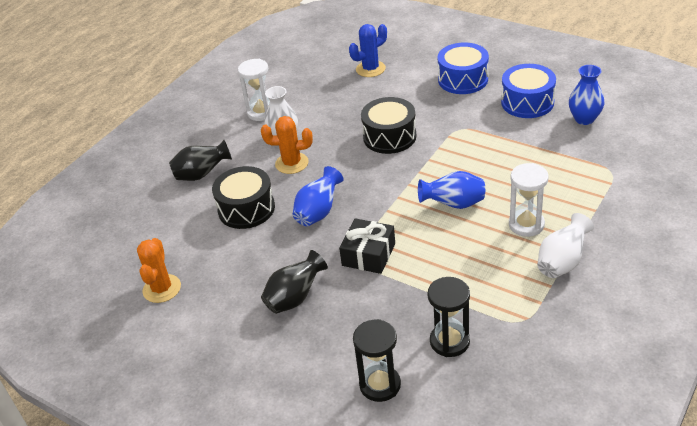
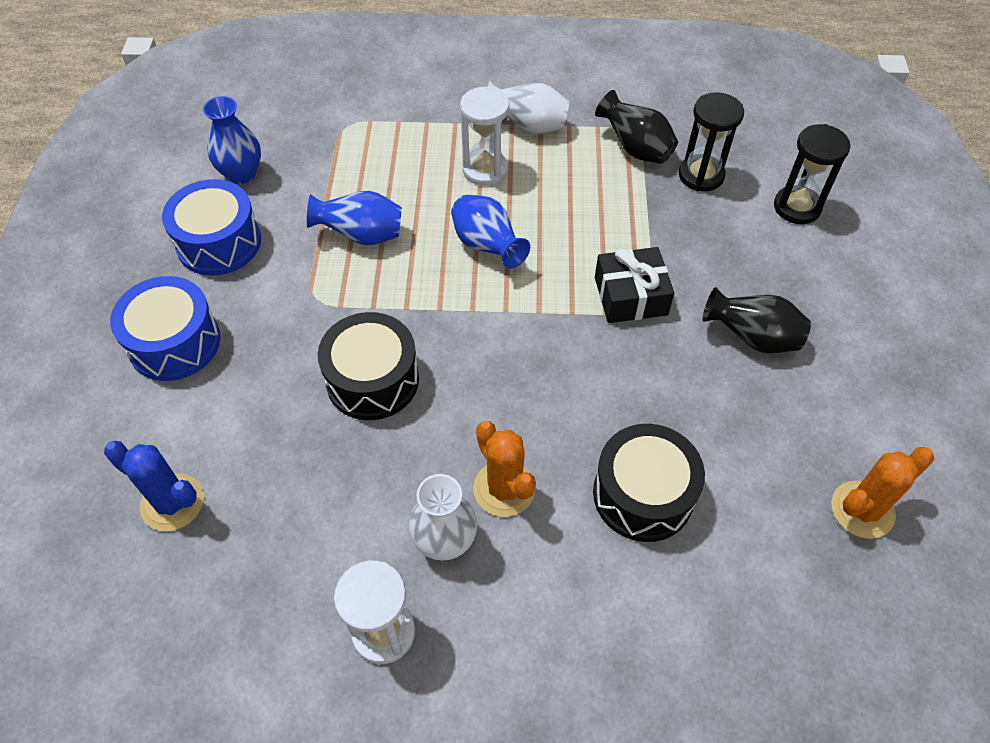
camera: 125 degrees left, 15 degrees up
(202, 174) = (608, 625): black vase -> black vase (635, 148)
(318, 212) = (590, 391): blue vase -> blue vase (361, 235)

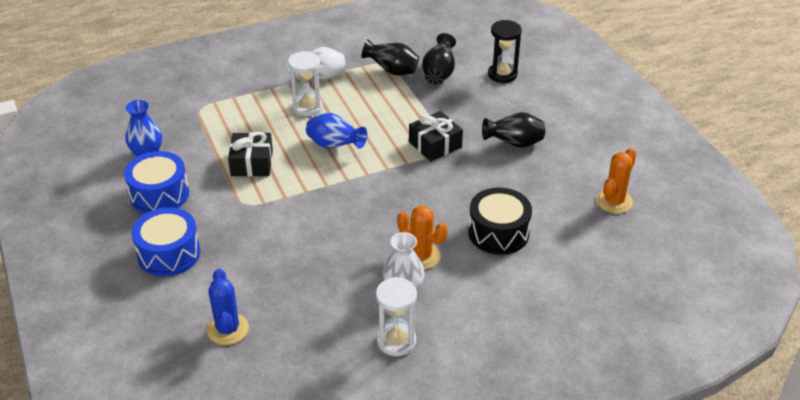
camera: 25 degrees left, 15 degrees down
(172, 503) = (228, 329): blue cactus -> blue cactus turned 75 degrees clockwise
(361, 235) = (252, 163): blue vase -> black gift
(372, 380) = (309, 231): black drum -> none
(701, 175) = (439, 74): black hourglass -> black vase

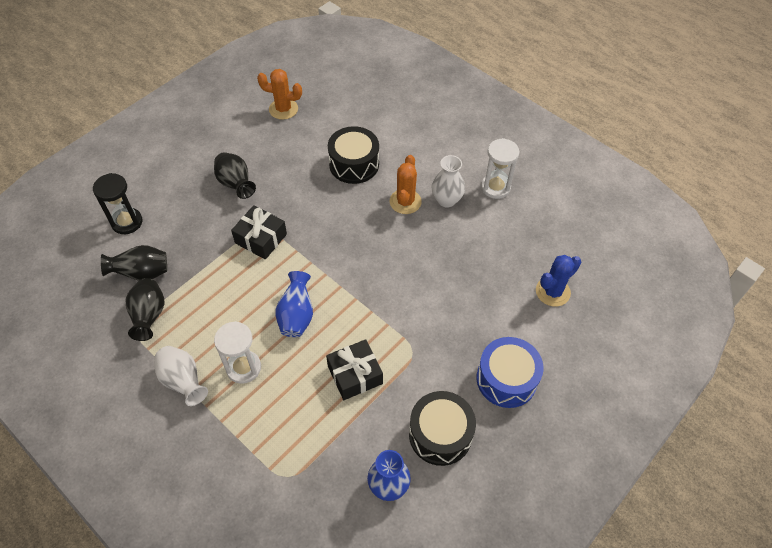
camera: 115 degrees left, 15 degrees up
(159, 194) = (440, 434): blue drum -> black drum

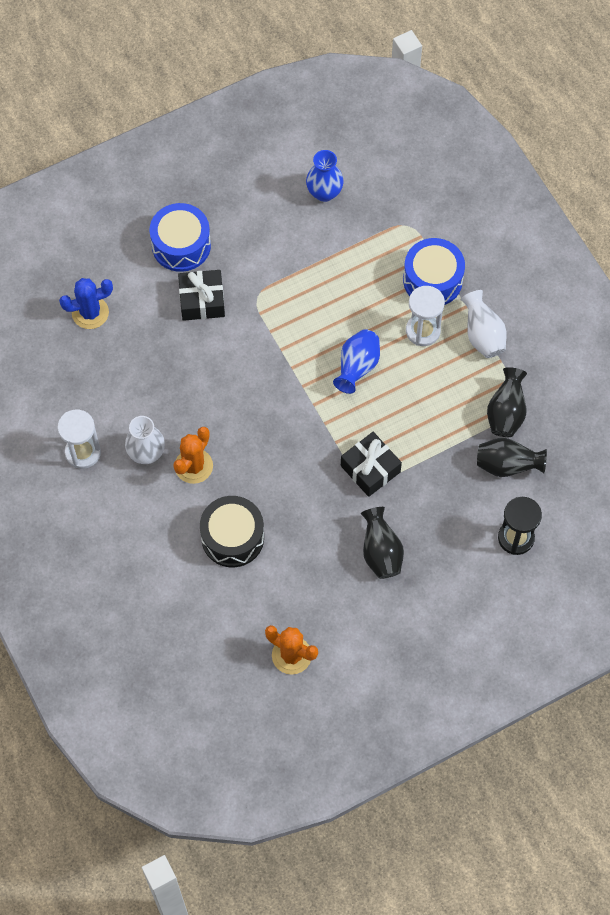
camera: 160 degrees left, 10 degrees up
(246, 422) = (432, 280): none -> blue drum
(355, 375) = (319, 292): black gift -> black gift (202, 300)
(440, 434) = (263, 218): black drum -> none

